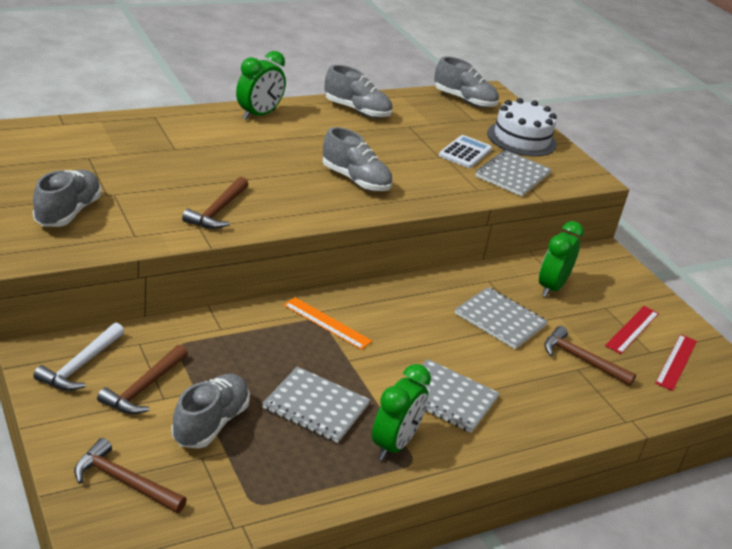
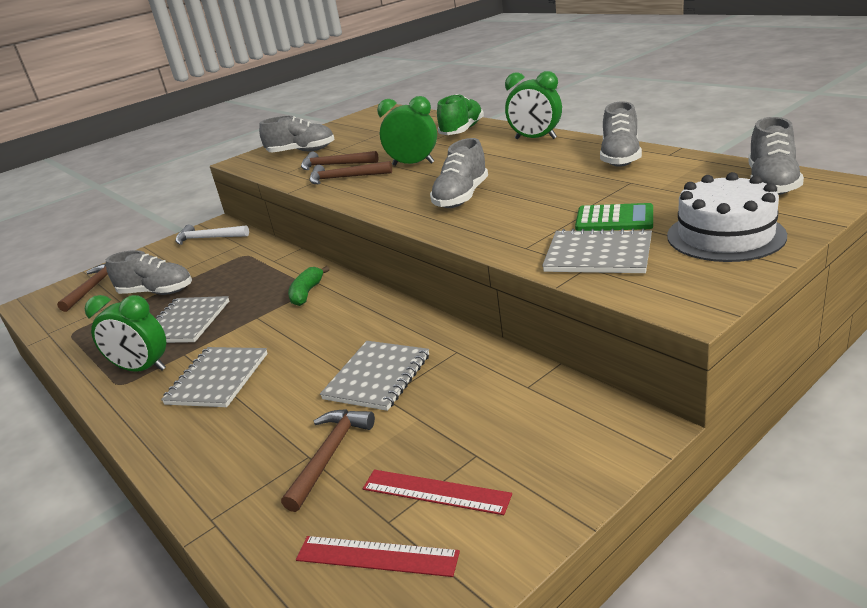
camera: 85 degrees right, 5 degrees down
(143, 388) = (190, 261): brown hammer -> brown hammer (334, 165)
(172, 128) = (462, 131): none -> green shoe
(327, 323) = (307, 293): orange ruler -> green banana
(465, 152) = (614, 219): white calculator -> green calculator
(551, 287) = (484, 397): green clock -> green clock (413, 164)

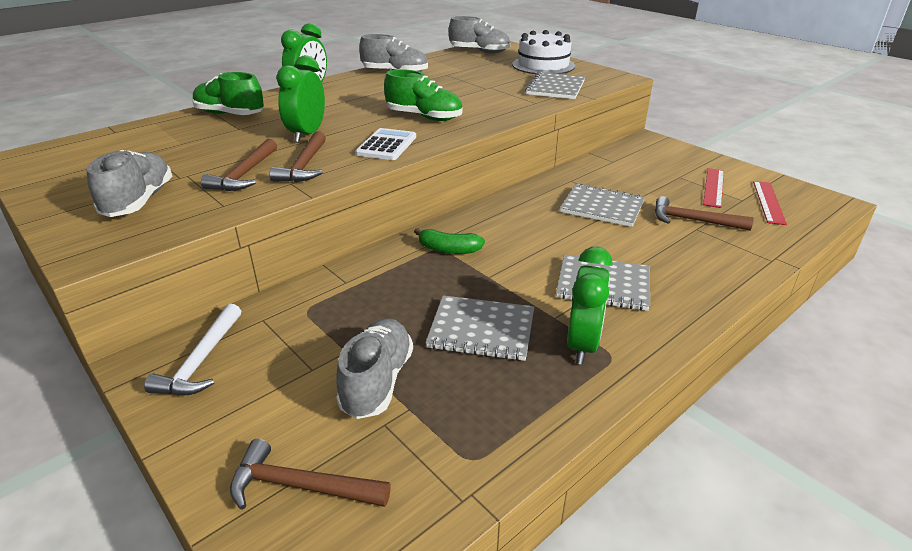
camera: 95 degrees left, 5 degrees up
(384, 196) = (386, 145): none -> white calculator
(461, 197) = (424, 117): grey shoe -> green shoe
(614, 219) = (505, 81): green calculator -> none

